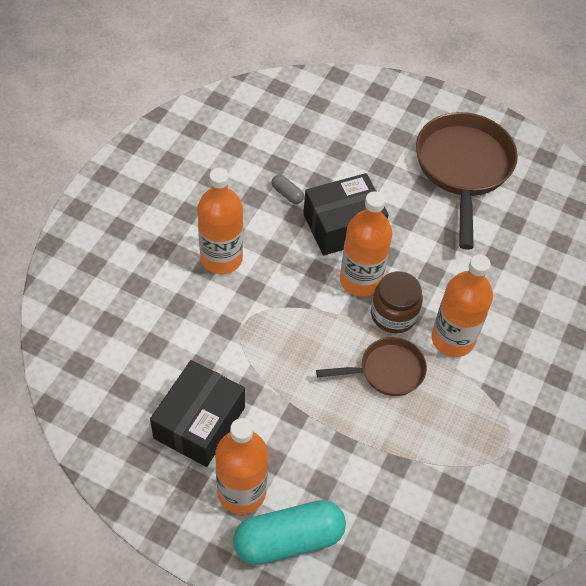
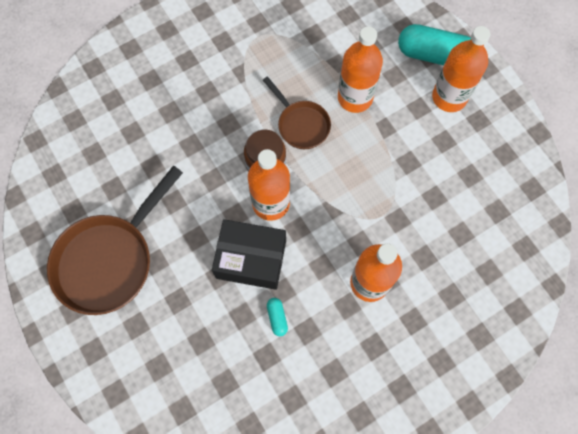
camera: 145 degrees left, 15 degrees up
(199, 423) = (454, 156): black box -> none
(287, 194) = (277, 318): grey capsule -> turquoise capsule
(386, 371) = (301, 124): brown pan -> brown pan turned 150 degrees counterclockwise
(452, 339) = (237, 122): orange bottle -> orange bottle (355, 98)

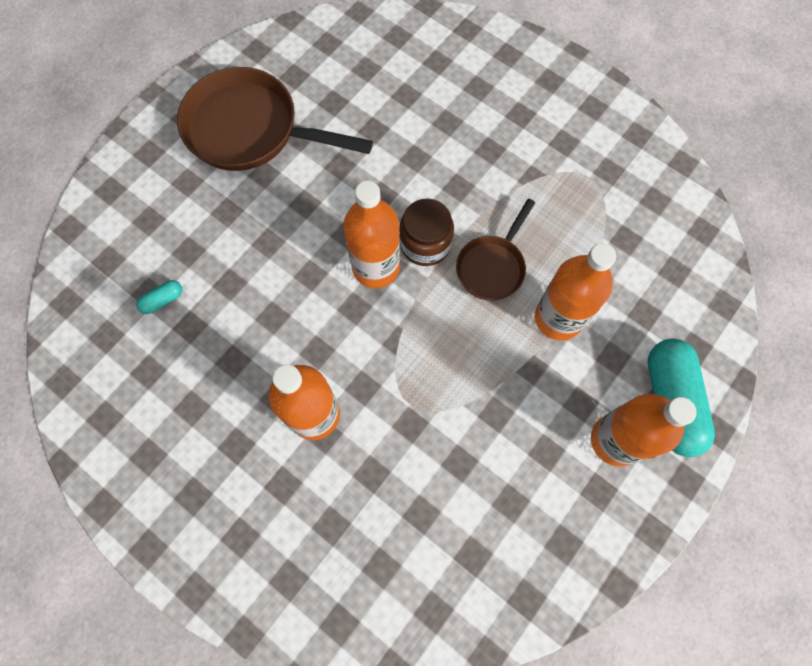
camera: 70 degrees right, 0 degrees up
(251, 259) = (299, 270): black box -> none
(277, 318) = (238, 322): turquoise capsule -> turquoise capsule (163, 300)

